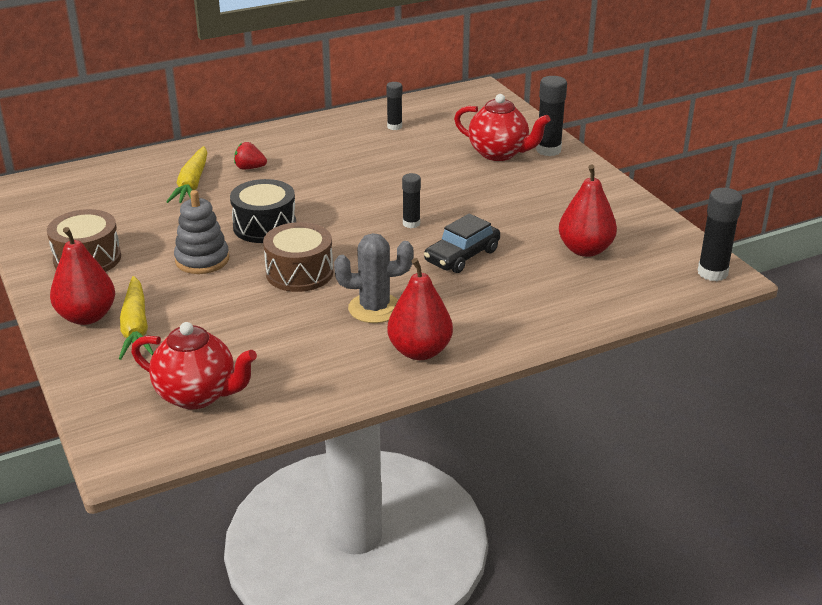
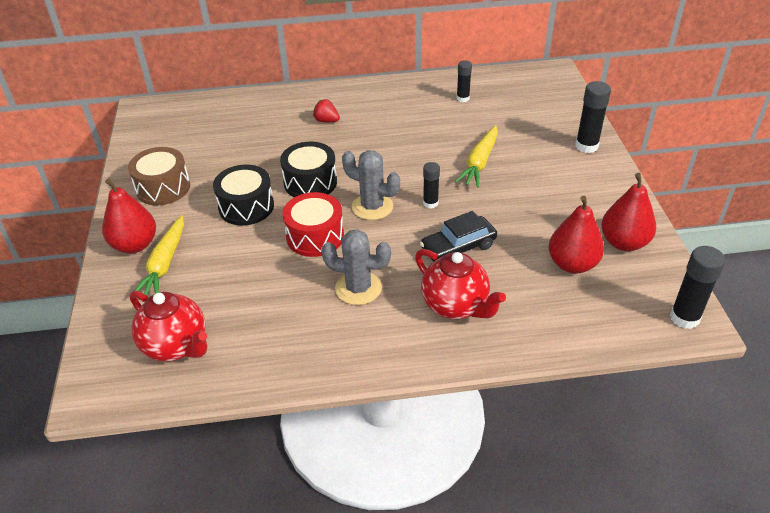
camera: 20 degrees right, 10 degrees up
(192, 184) = (275, 129): yellow carrot -> yellow carrot (479, 163)
(202, 260) = (246, 207): grey stacking toy -> black drum
(299, 273) = (315, 236): brown drum -> red drum
(349, 236) = (372, 206): none -> grey cactus
(419, 351) = (374, 344): red pear -> red pear (624, 242)
(499, 153) = (540, 142): red teapot -> red teapot (455, 306)

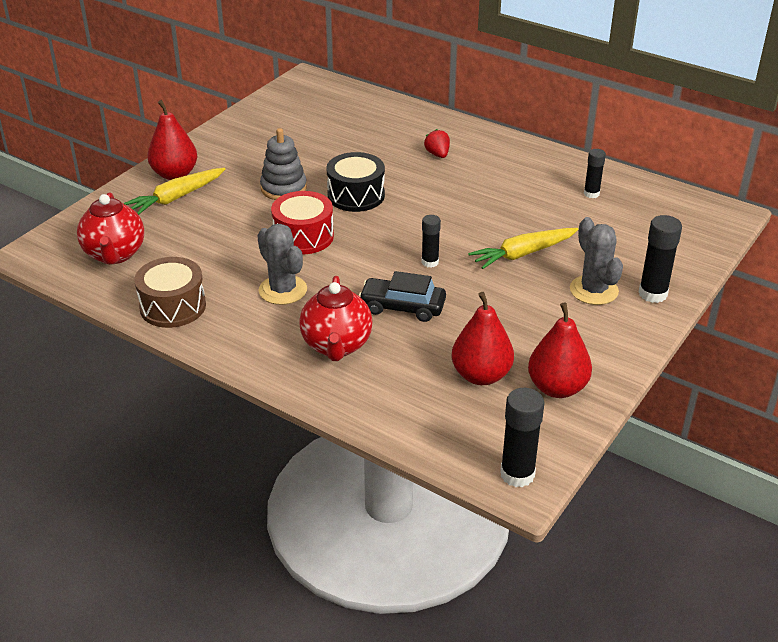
camera: 40 degrees right, 5 degrees down
(163, 188) = (244, 144): brown drum -> brown drum (173, 306)
(246, 207) = (283, 188): black drum -> grey stacking toy
(372, 206) = (378, 239): grey cactus -> grey cactus (593, 290)

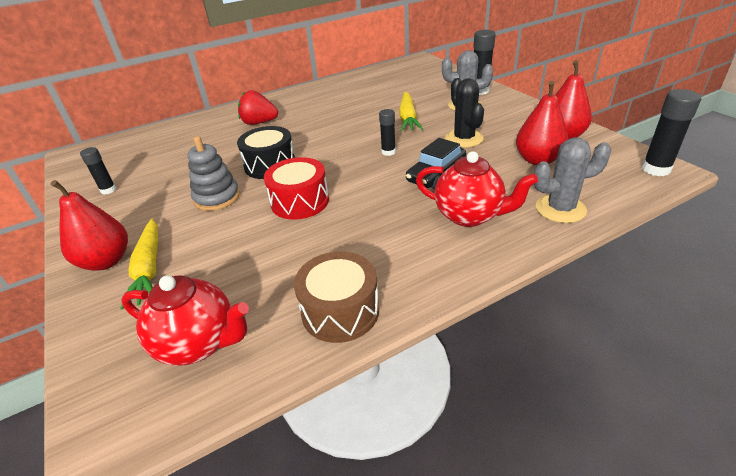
camera: 60 degrees left, 0 degrees up
(283, 290) = (369, 229): grey cactus -> grey cactus (560, 209)
(437, 154) = (259, 123): red strawberry -> red strawberry, size x1.57
(497, 309) = (464, 139): none -> black cactus
(591, 194) = (364, 86): black glue stick -> black glue stick (108, 190)

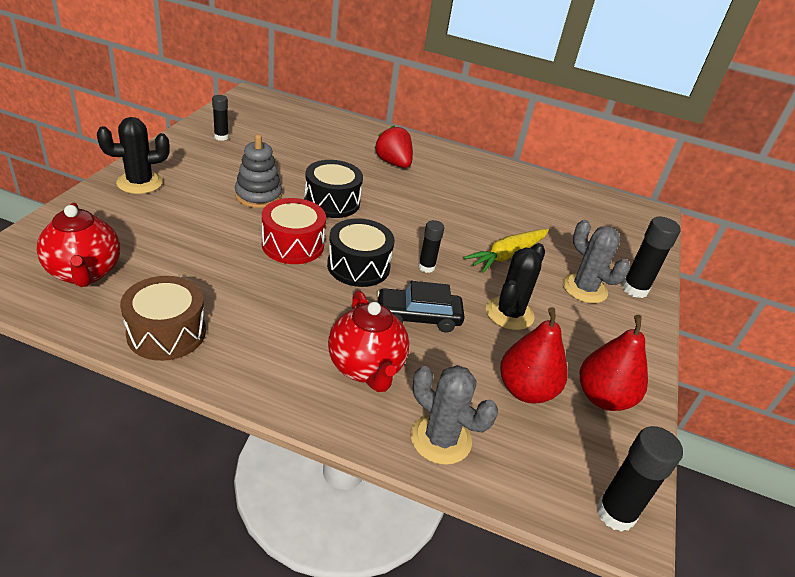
camera: 40 degrees right, 0 degrees up
(106, 261) = (140, 183): red pear -> black cactus
(149, 268) = (146, 207): yellow carrot -> none
(358, 180) = (358, 266): none -> black drum

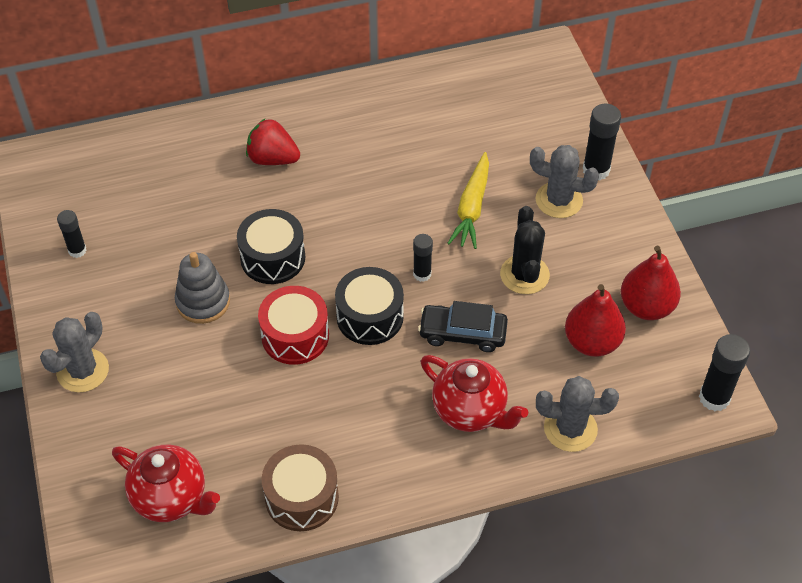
camera: 30 degrees left, 15 degrees up
(140, 183) = (83, 371): black cactus -> grey cactus
(418, 317) = (462, 333): black car -> black car turned 45 degrees clockwise

